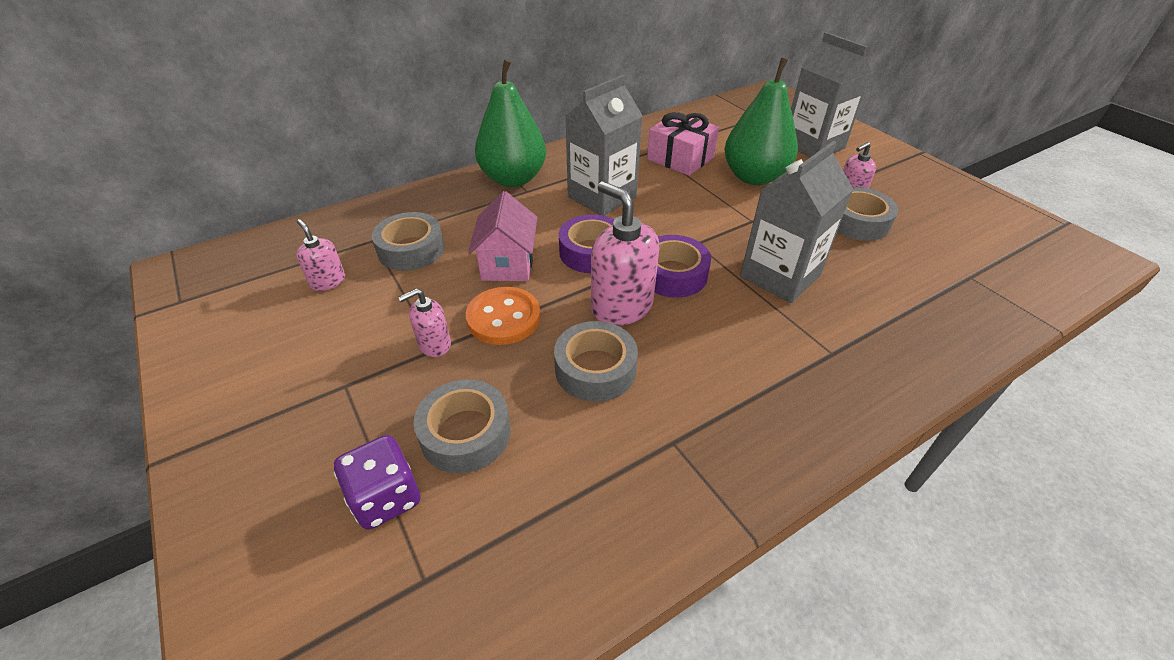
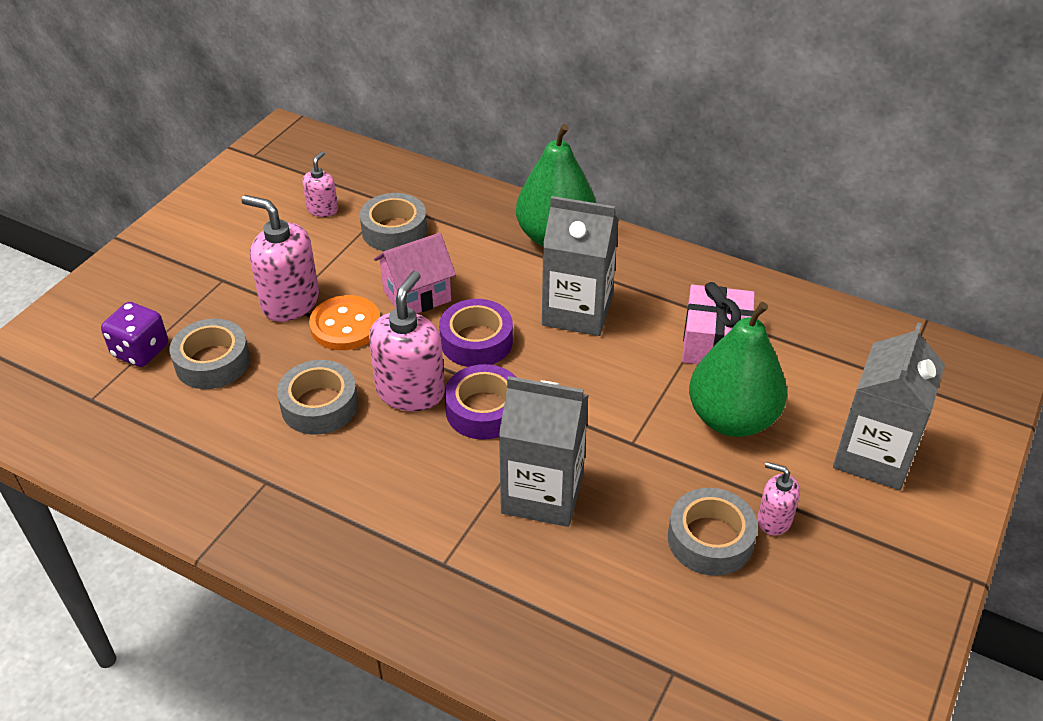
camera: 60 degrees right, 0 degrees up
(434, 344) = (290, 302): pink soap dispenser -> pink soap dispenser, size x1.85

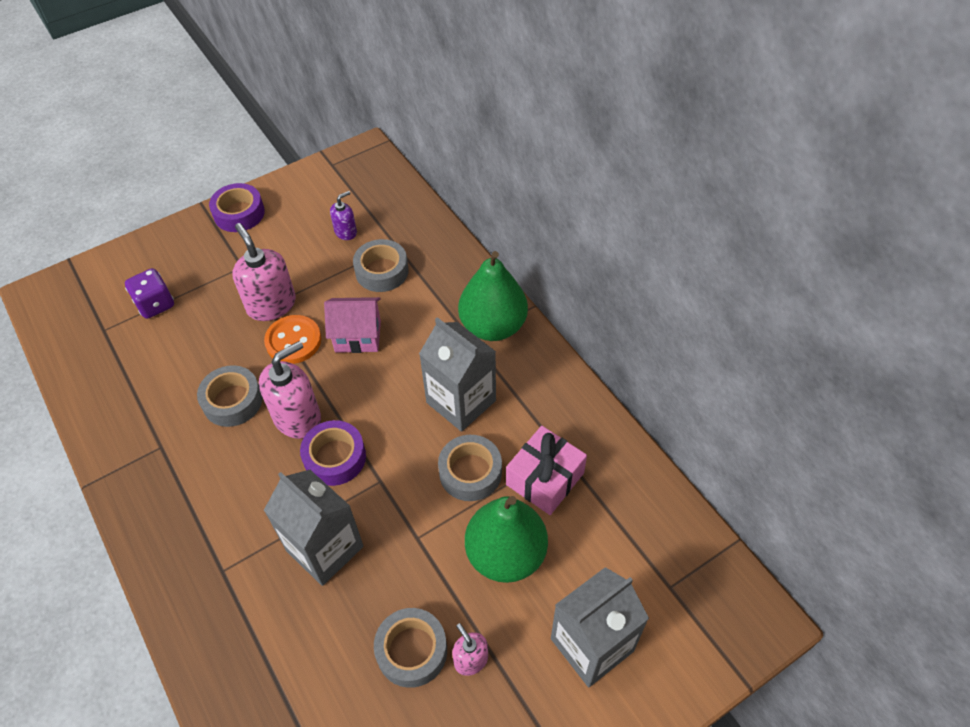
camera: 30 degrees right, 10 degrees up
(212, 362) = (191, 333): grey tape -> grey tape (470, 472)
(322, 209) = (346, 232): pink soap dispenser -> purple soap dispenser
(476, 341) = (371, 395): purple tape -> purple tape (239, 213)

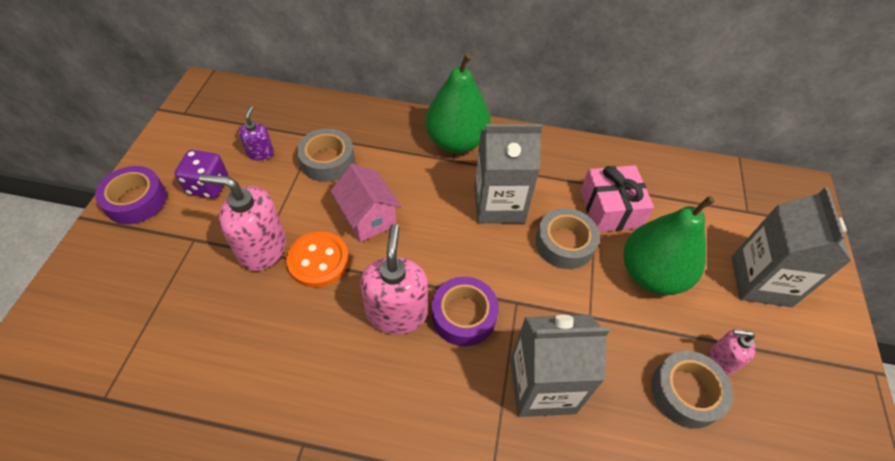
camera: 50 degrees left, 0 degrees up
(155, 304) = (138, 332): purple dice -> purple dice (208, 186)
(232, 401) = (323, 347): grey tape -> none
(358, 336) = (368, 218): pink house -> pink house turned 75 degrees counterclockwise

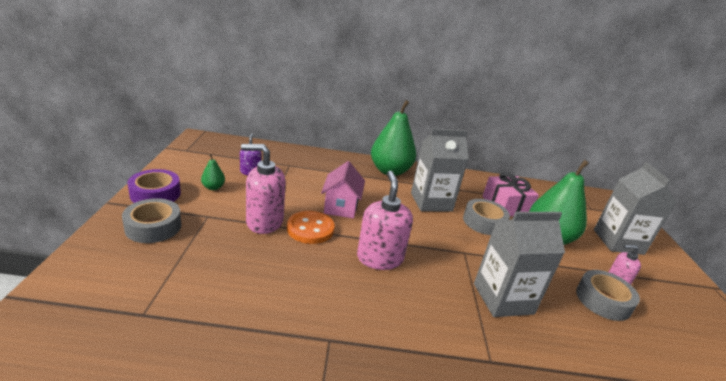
camera: 10 degrees left, 25 degrees down
(208, 186) = (213, 187): purple dice -> green pear
(327, 161) = (302, 177): grey tape -> grey tape (153, 227)
(368, 218) = (341, 207): pink house -> pink house turned 45 degrees clockwise
(463, 315) = (430, 259): purple tape -> none

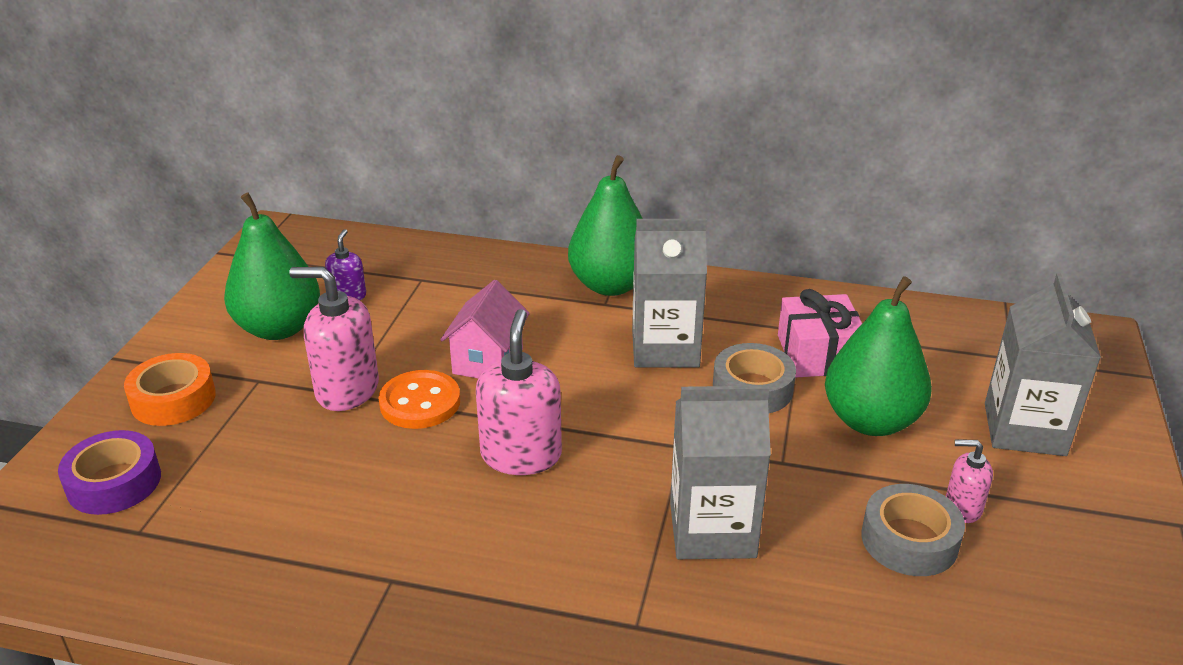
camera: 15 degrees right, 5 degrees up
(153, 227) = (173, 399): grey tape -> orange tape
(155, 194) = (185, 342): purple tape -> purple tape (114, 482)
(213, 187) = (279, 328): green pear -> green pear, size x2.37

